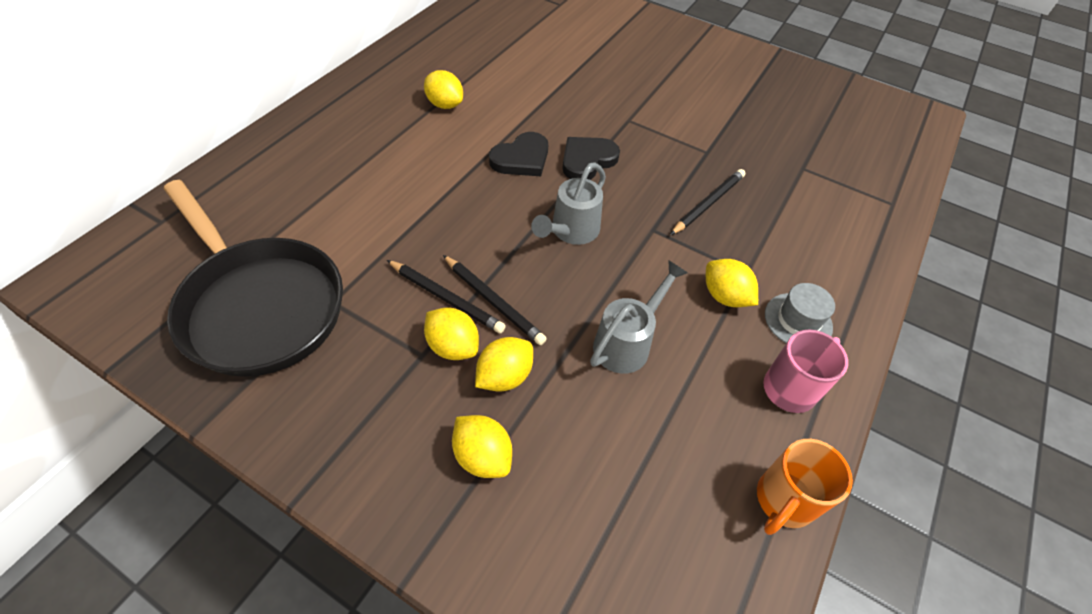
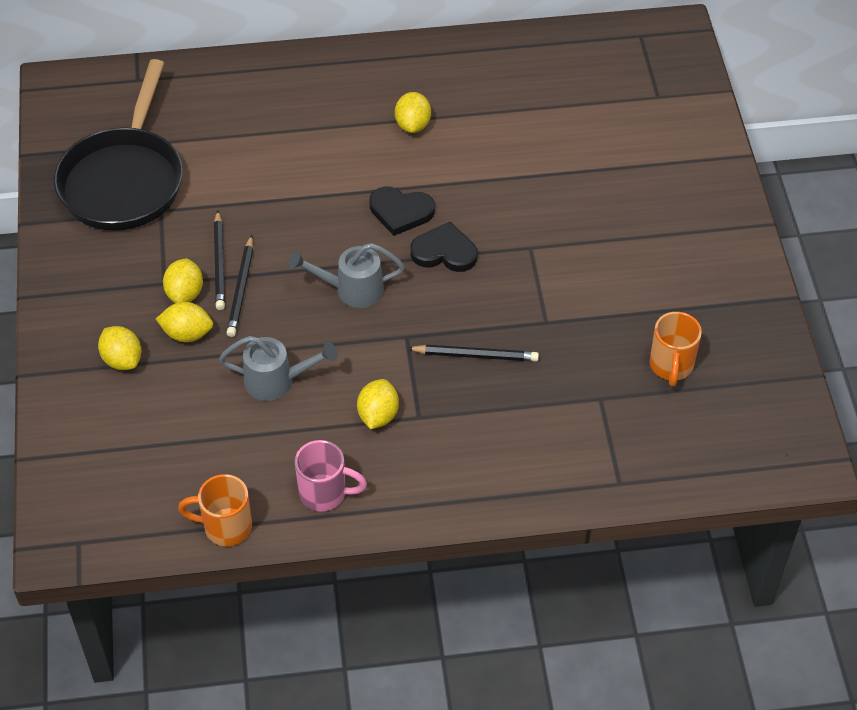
camera: 55 degrees right, 0 degrees up
(482, 456) = (122, 360): yellow lemon -> yellow lemon turned 45 degrees counterclockwise
(798, 122) = (671, 366): none -> orange mug
(798, 320) = (397, 471): grey hat -> none

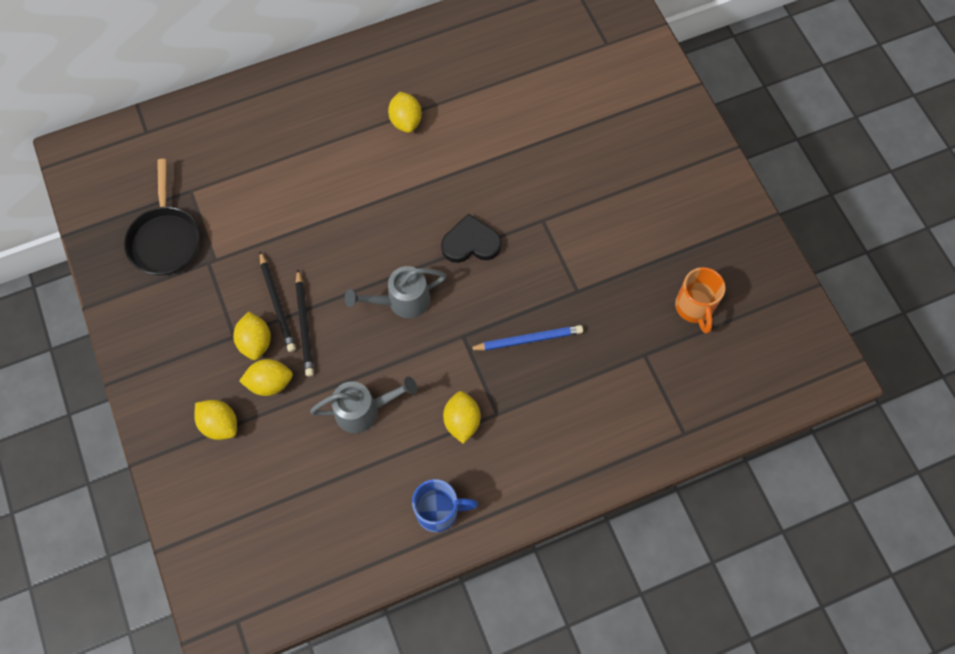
camera: 15 degrees left, 15 degrees up
(124, 180) = (165, 239): black pan -> black pan, size x0.64
(225, 527) = (363, 569): orange mug -> none
(324, 493) = (439, 511): pink mug -> blue mug
(401, 212) = (421, 212): black heart -> none
(475, 355) = (528, 339): black pencil -> blue pencil

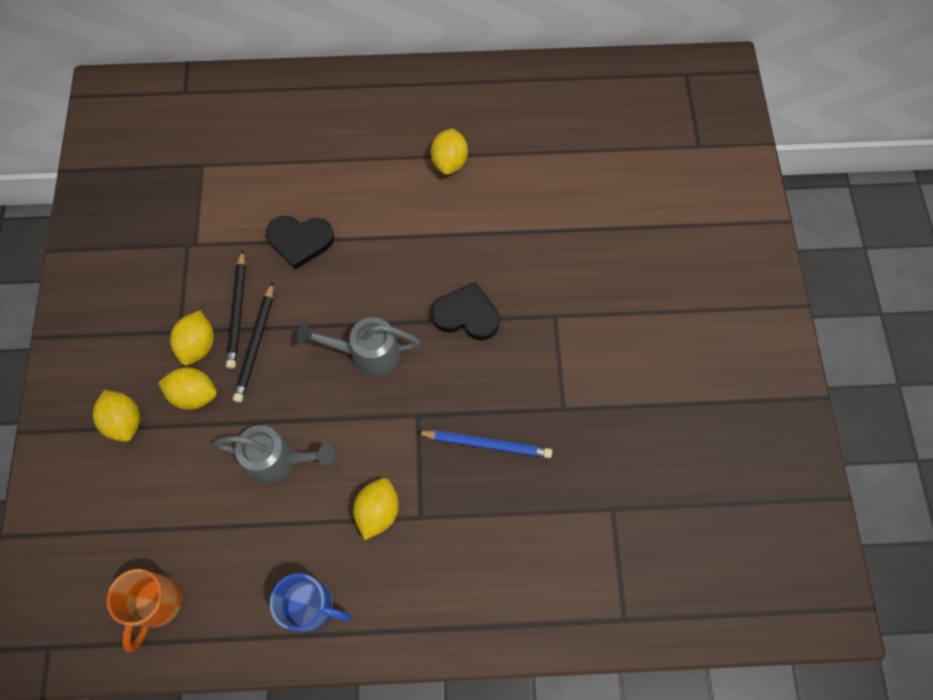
camera: 20 degrees right, 0 degrees up
(165, 239) = (155, 207): black pan -> none
(305, 228) = (300, 241): none -> black heart
(694, 308) = (690, 474): orange mug -> orange mug (157, 604)

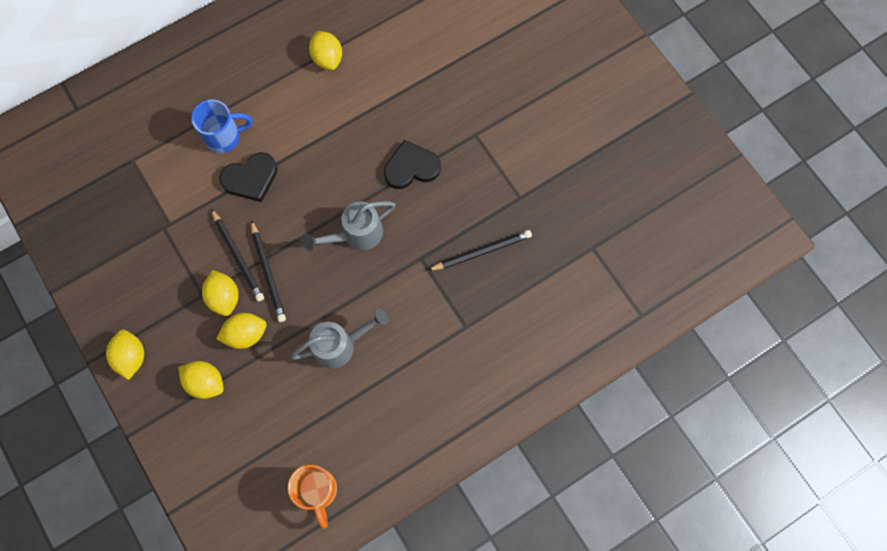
camera: 30 degrees left, 5 degrees up
(312, 606) = (428, 428): blue mug -> blue mug (224, 137)
(378, 511) = (434, 340): yellow lemon -> yellow lemon (131, 357)
(486, 444) = (481, 251): blue pencil -> black pencil

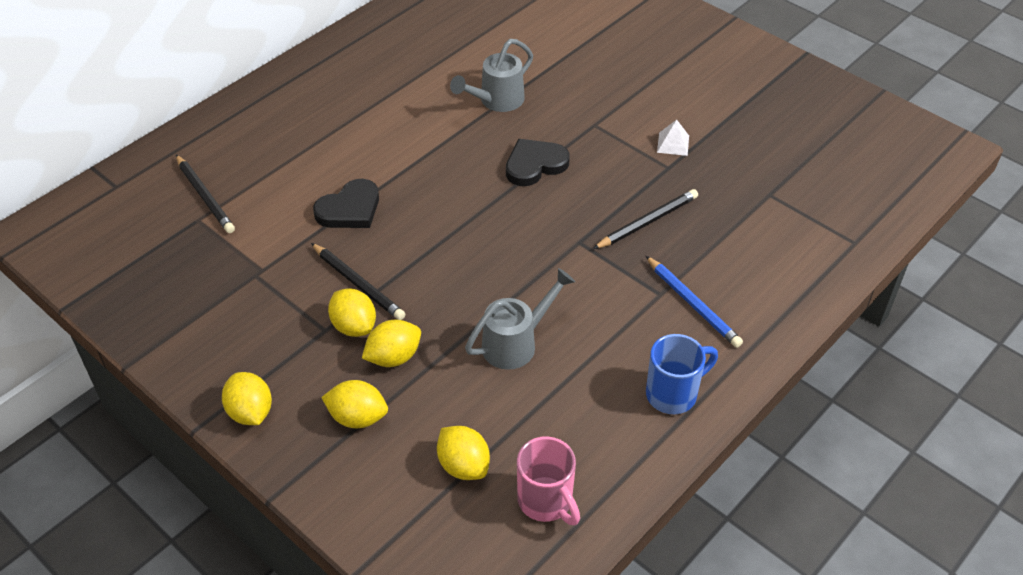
camera: 15 degrees left, 25 degrees down
(224, 137) = (305, 178): blue mug -> blue mug (673, 394)
(268, 273) = (401, 292): black pencil -> black pencil (205, 196)
(318, 491) = (546, 501): orange mug -> pink mug
(327, 58) = (403, 92): yellow lemon -> yellow lemon (463, 466)
(357, 234) = (495, 235): grey watering can -> grey watering can (497, 101)
(487, 343) = (693, 304): none -> blue pencil
(533, 172) = (673, 144): none -> white pyramid

